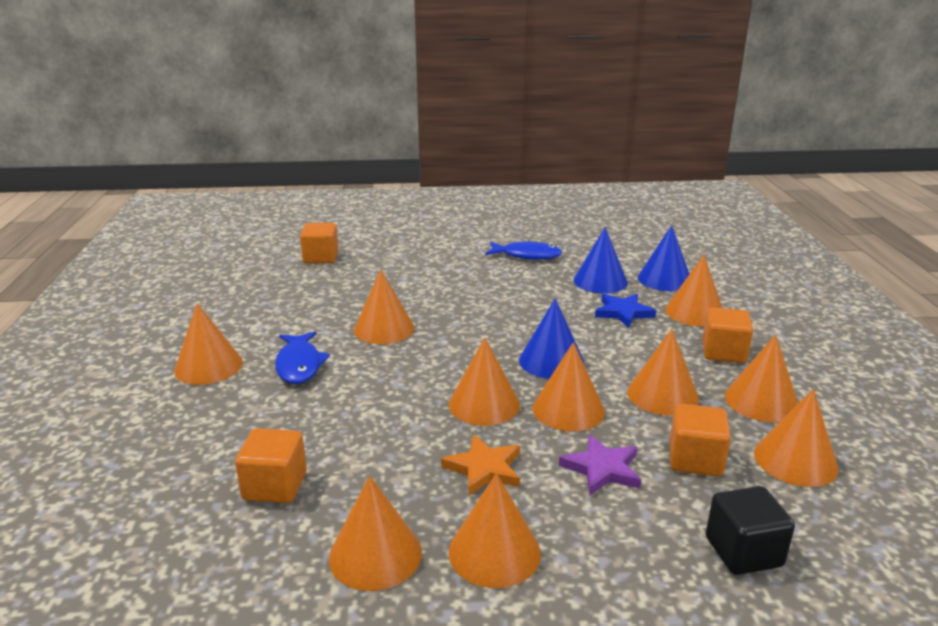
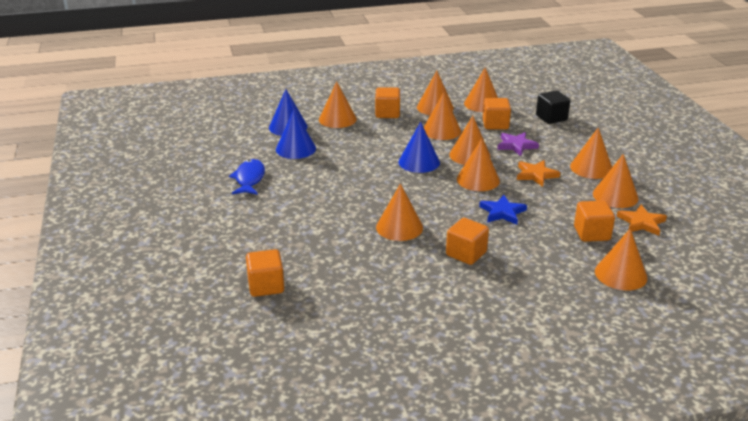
camera: 100 degrees left, 5 degrees up
(208, 366) = (487, 295): orange cone -> orange cone (620, 274)
(269, 561) = (641, 223): none -> orange star
(299, 365) = (466, 254): blue fish -> orange cube
(623, 312) = (345, 141): blue star -> blue star (502, 212)

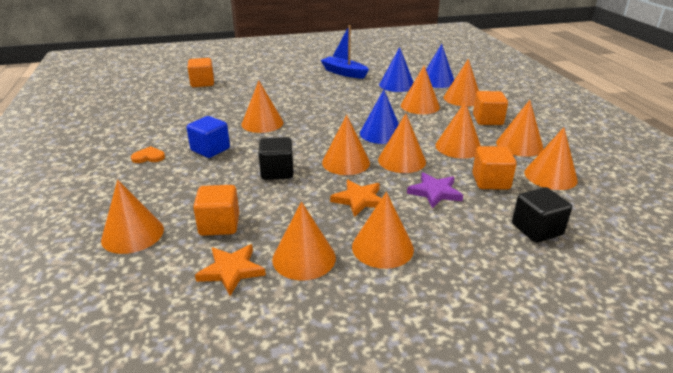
camera: 90 degrees right, 0 degrees up
(249, 179) = (344, 73): blue fish -> blue boat
(355, 140) = (420, 106): none -> orange cone
(466, 254) = (210, 149): orange cube -> blue cube
(489, 292) = (148, 157): none -> orange heart
(502, 212) = (277, 172): blue star -> black cube

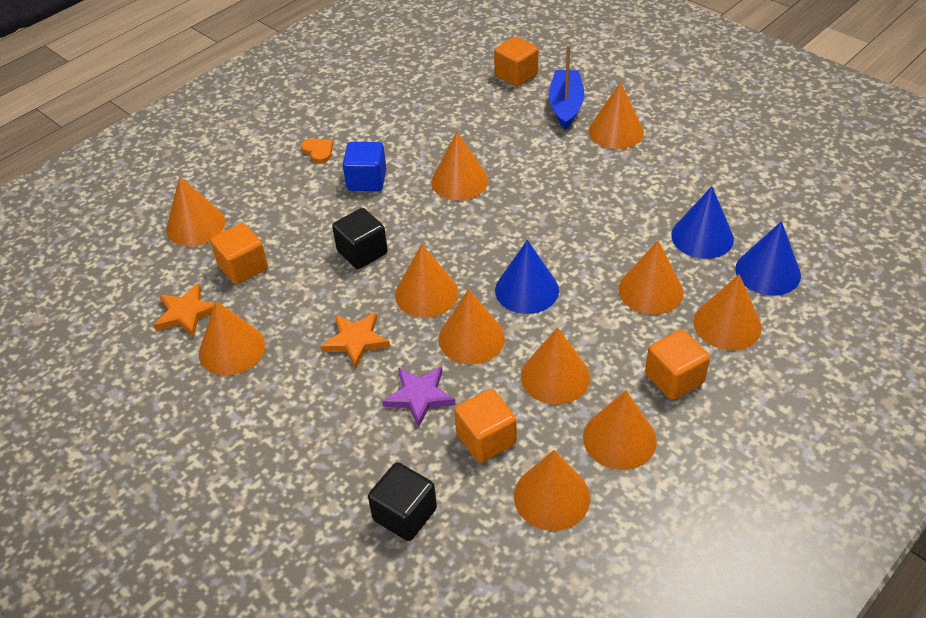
camera: 60 degrees right, 15 degrees up
(344, 73) = (686, 167): blue boat -> blue boat (566, 106)
(382, 247) = (283, 396): orange cone -> orange cone (616, 131)

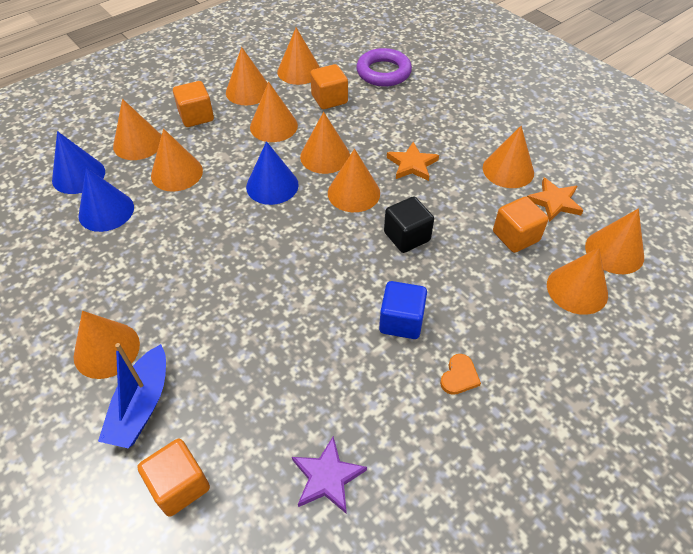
camera: 175 degrees left, 5 degrees up
(318, 151) = (459, 376): orange heart -> orange heart turned 120 degrees counterclockwise
(405, 514) = (383, 72): black cube -> purple ring
(419, 396) = (368, 125): purple star -> purple star (327, 477)
(459, 181) = (302, 305): orange cone -> orange cone (614, 251)

